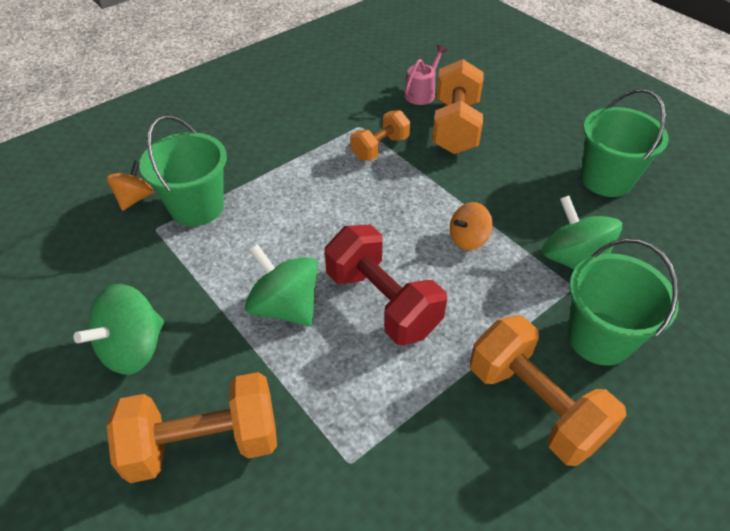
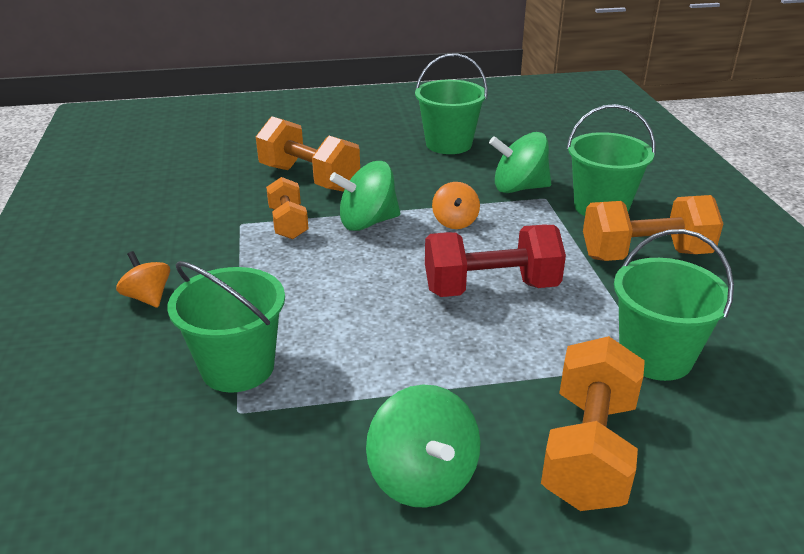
camera: 60 degrees left, 15 degrees down
(135, 199) = (161, 417): orange spinning top -> orange spinning top (148, 297)
(285, 307) = (450, 346): green spinning top -> green spinning top (367, 222)
(359, 460) = (655, 356): none -> green bucket
(422, 93) = (238, 176): pink watering can -> none

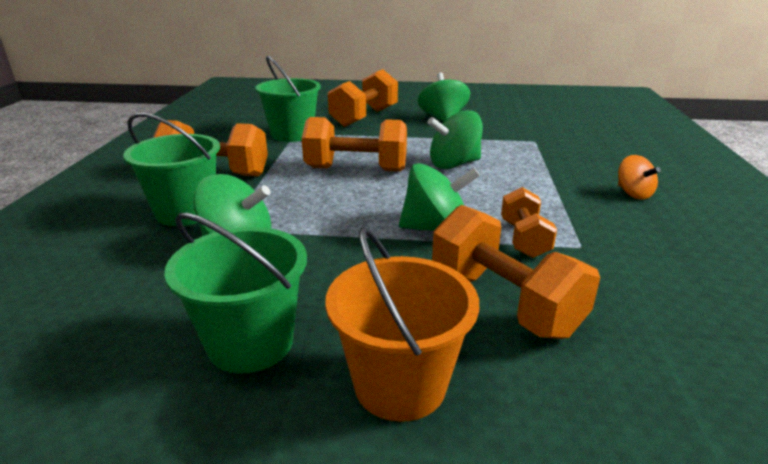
camera: 165 degrees left, 5 degrees down
(238, 367) = (541, 154): green bucket -> none
(362, 140) = (400, 384): none -> orange bucket
(368, 319) = (454, 164): none -> green spinning top
(455, 222) = (344, 217): orange spinning top -> none
(491, 288) = (356, 169): red dumbbell -> orange dumbbell

